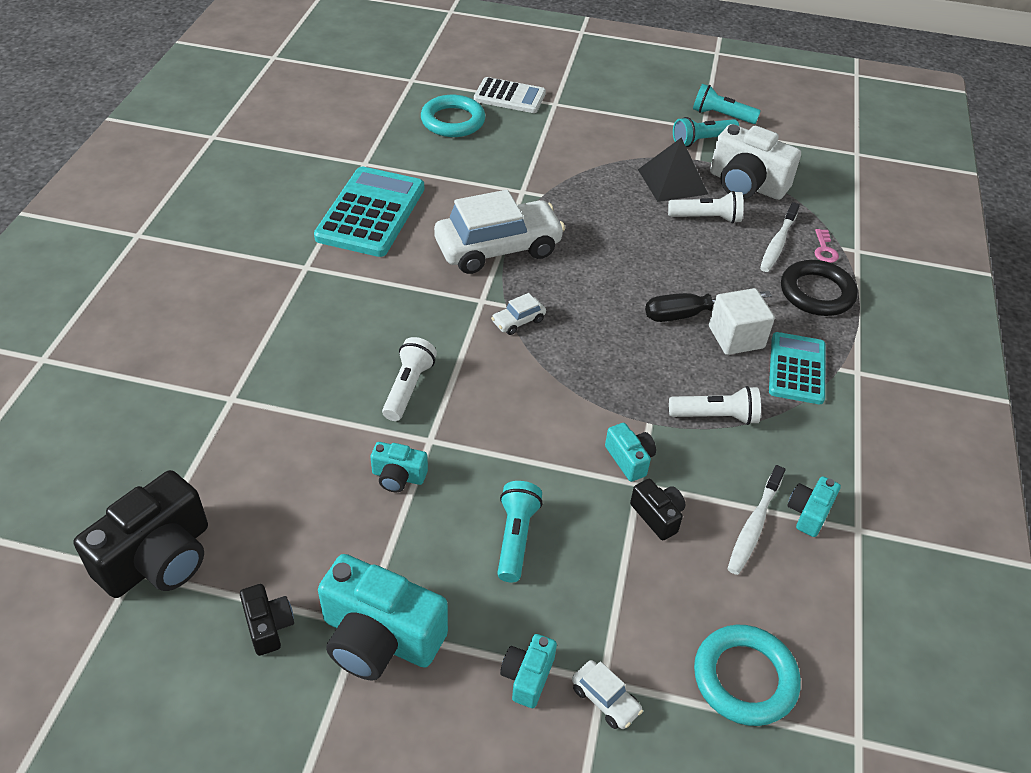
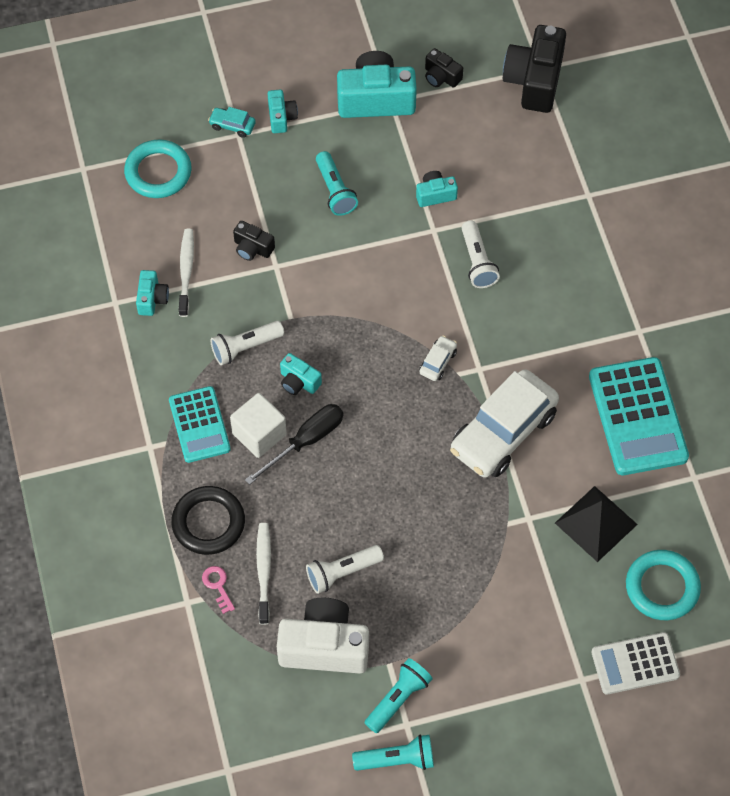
camera: 155 degrees right, 15 degrees up
(605, 700) = (232, 125): white car -> turquoise car
(629, 459) = (290, 281): turquoise camera -> turquoise camera (298, 382)
(672, 181) = (397, 611): black pyramid -> black pyramid (595, 523)

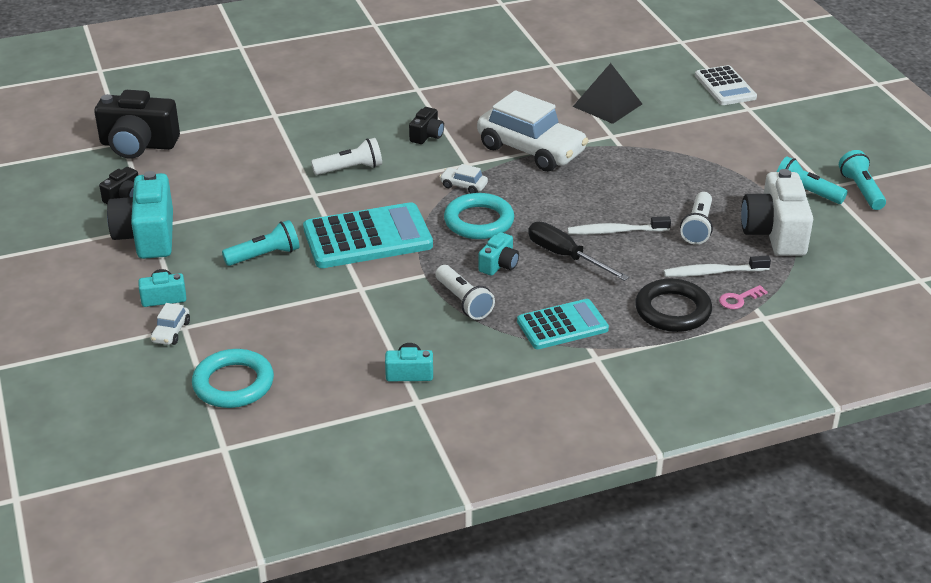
camera: 95 degrees left, 25 degrees down
(186, 272) = (371, 350): white toothbrush -> white toothbrush (616, 231)
(232, 125) = (171, 332): turquoise car -> white car
(252, 248) = (338, 305): black camera -> black camera (427, 135)
(259, 434) = (564, 285): white cube -> none
(342, 572) = (698, 227): white flashlight -> white flashlight turned 45 degrees clockwise
(435, 194) = (271, 195): turquoise camera -> none
(638, 417) = (502, 88): turquoise calculator -> turquoise calculator (367, 237)
(662, 587) = (655, 76): turquoise ring -> turquoise ring (479, 221)

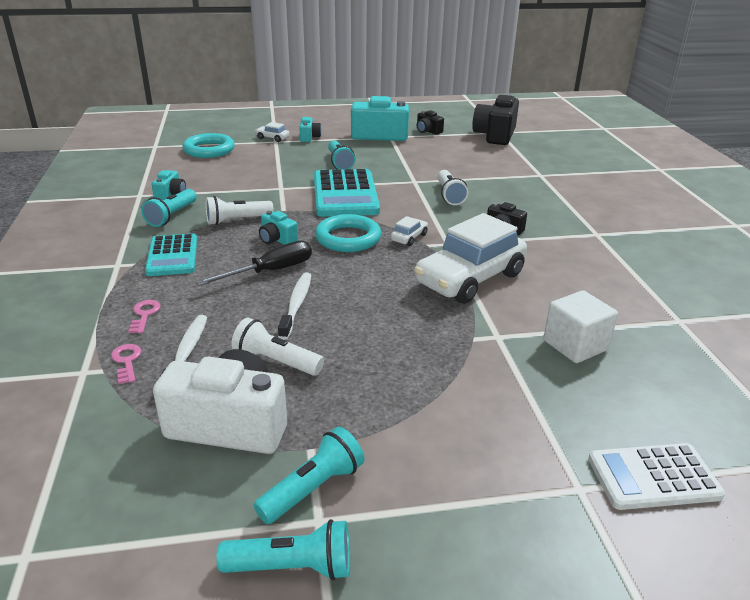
camera: 100 degrees right, 5 degrees down
(469, 354) = (172, 216): none -> turquoise flashlight
(607, 105) = (575, 345): black pyramid -> white cube
(672, 310) = (144, 315): black ring -> pink key

